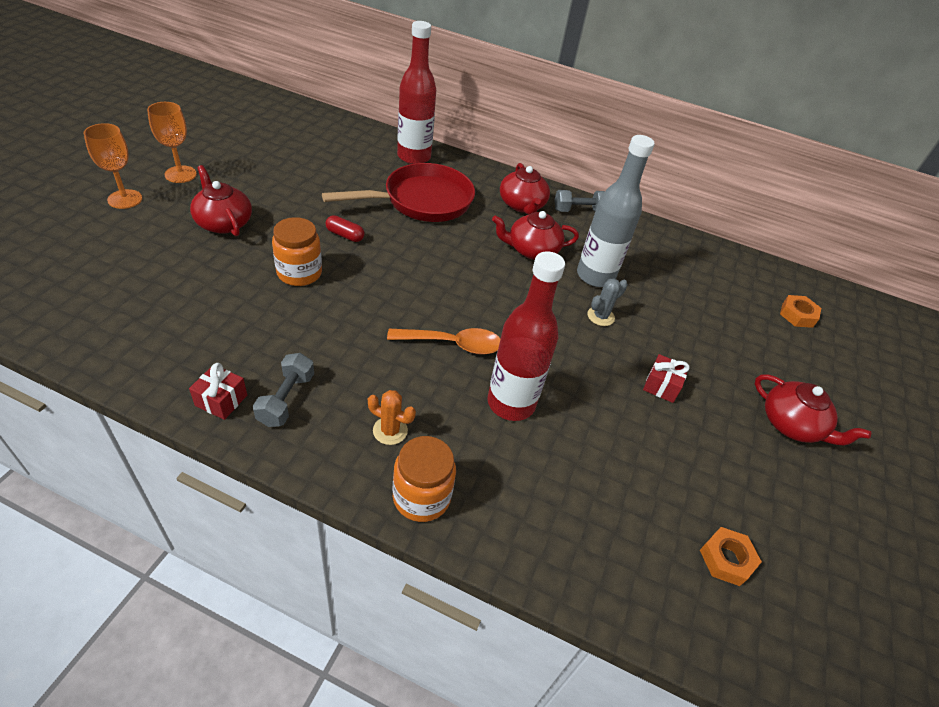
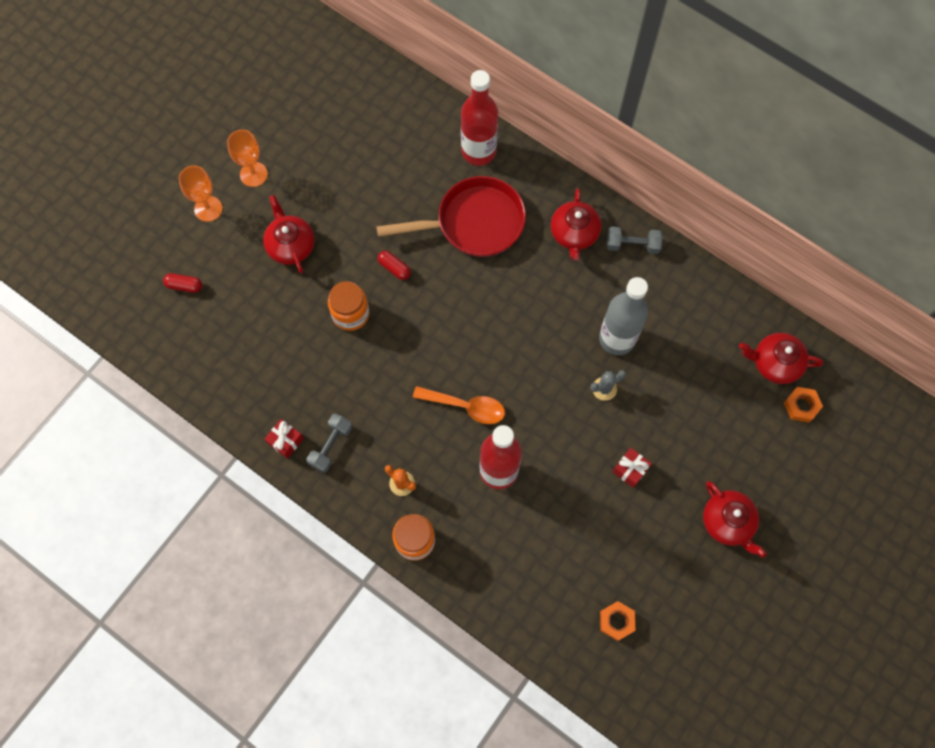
camera: 20 degrees right, 25 degrees up
(87, 260) = (184, 286): none -> red capsule
(532, 250) = (565, 299): red teapot -> red teapot (775, 363)

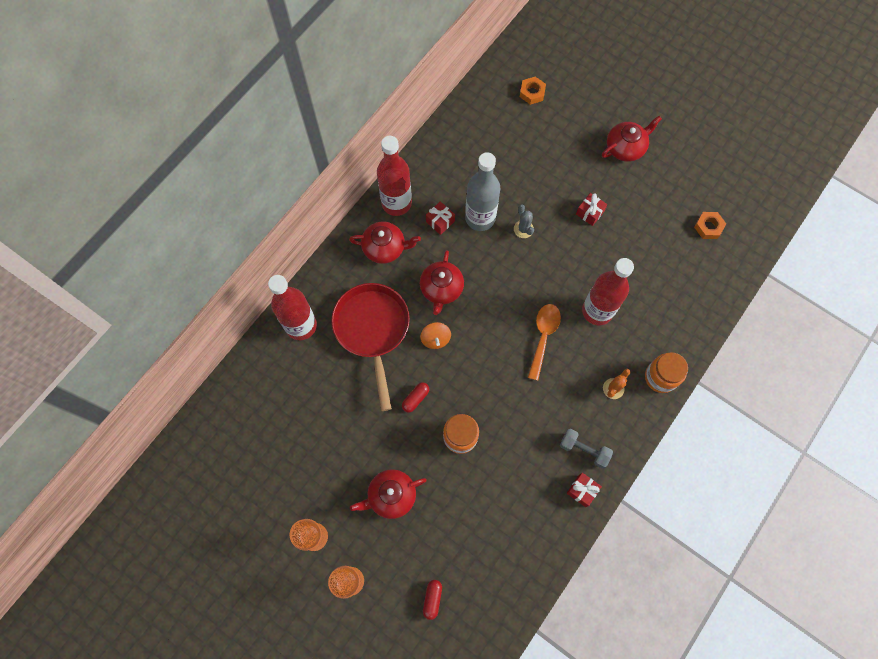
camera: 90 degrees left, 0 degrees up
(463, 288) = (435, 339): none -> orange spinning top
(610, 293) = (440, 221): none -> red gift
(632, 245) = (396, 203): grey dumbbell -> red bottle
(775, 363) = (498, 107): red teapot -> red teapot (441, 289)

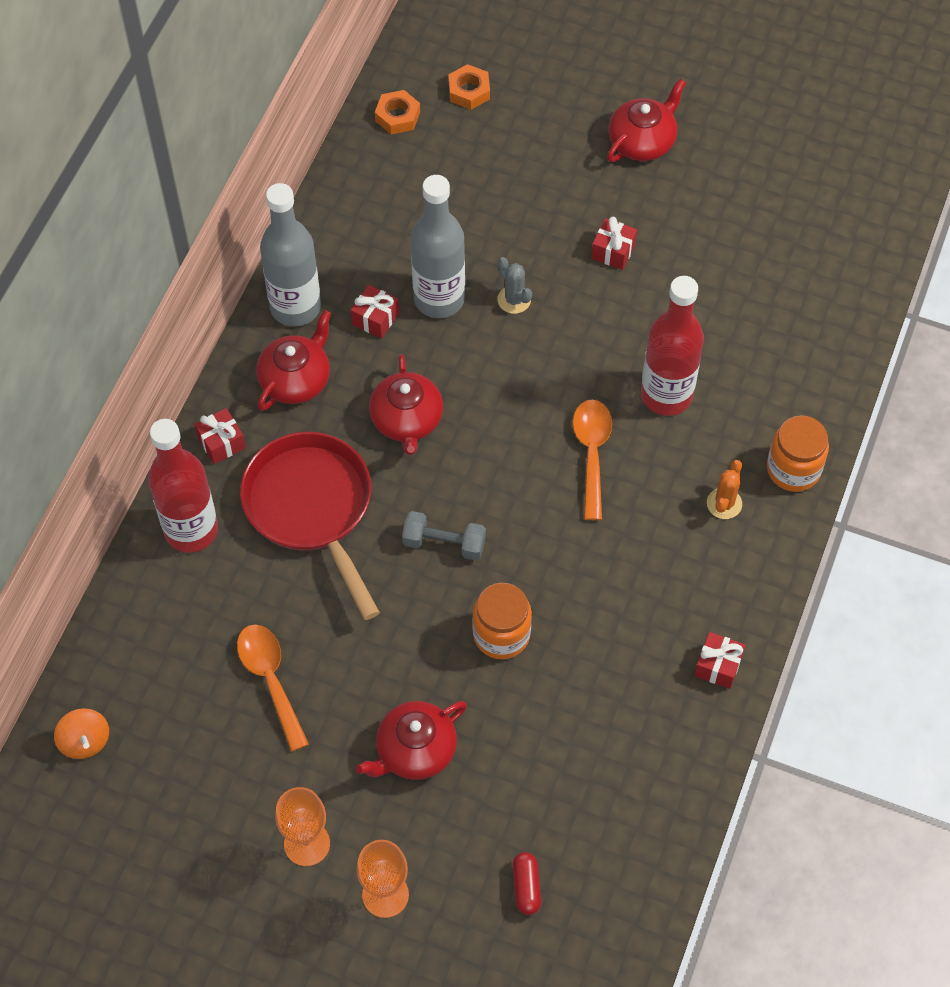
camera: 15 degrees left, 10 degrees down
(321, 429) = (270, 680): none -> orange spoon
(332, 276) = (221, 442): none -> red gift
(385, 248) = (296, 379): red teapot -> red teapot turned 45 degrees counterclockwise
(396, 203) = (295, 307): red bottle -> grey bottle
(415, 399) = (412, 595): red capsule -> none
(435, 339) = (419, 498): orange spinning top -> orange spinning top (85, 741)
(584, 450) = (704, 605): grey dumbbell -> grey dumbbell (444, 543)
(708, 227) = (805, 230): orange nut -> orange nut (397, 116)

